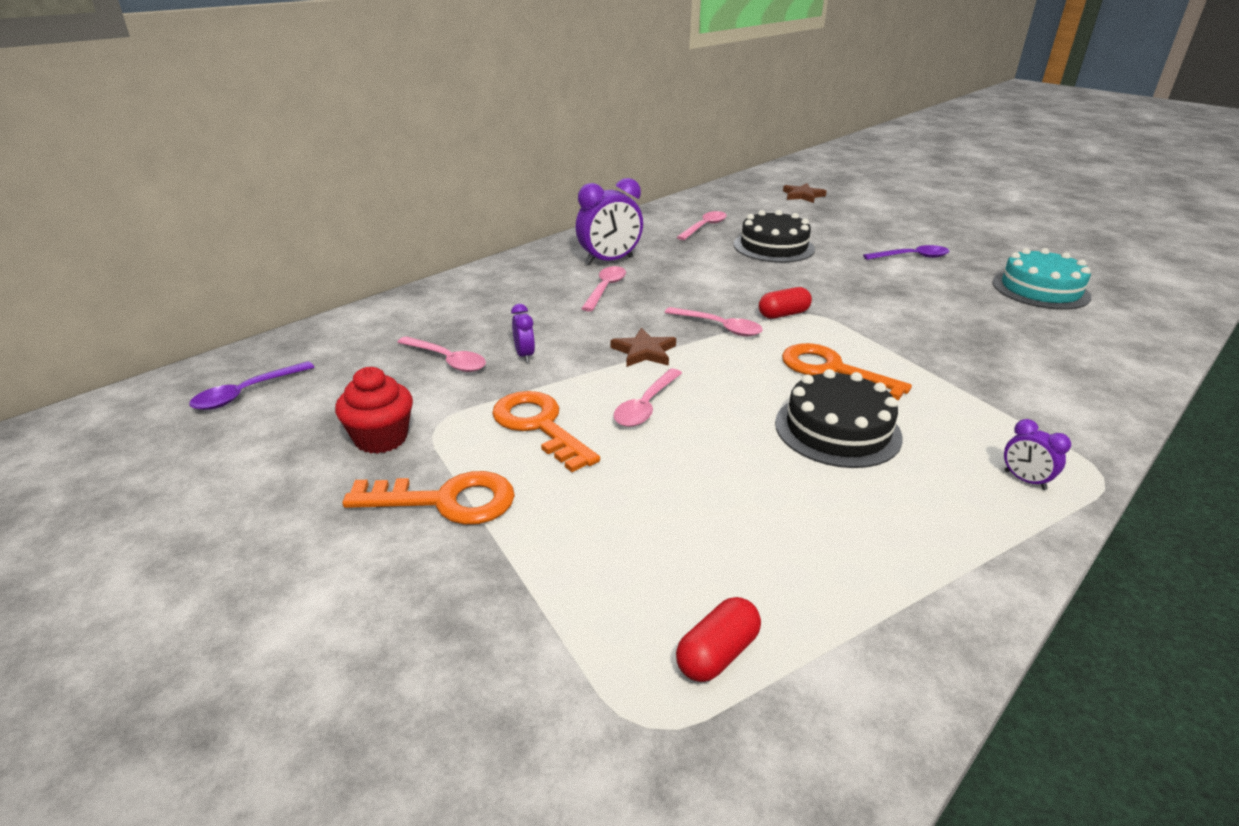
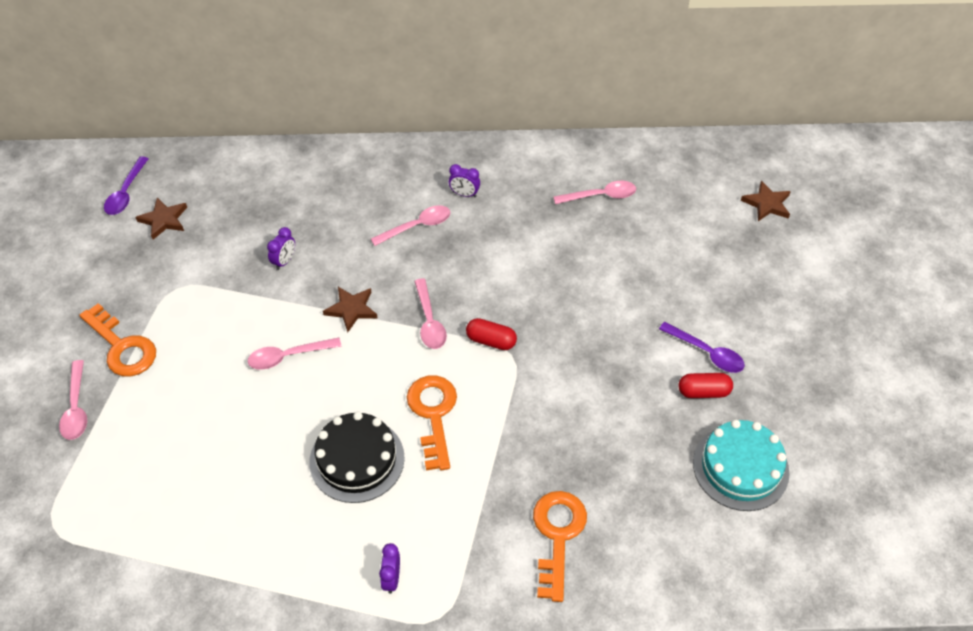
camera: 45 degrees right, 20 degrees up
(247, 393) = (126, 193): purple spoon -> purple spoon turned 75 degrees counterclockwise
(333, 390) = (164, 220): none -> brown star
(381, 438) = (143, 278): red cupcake -> none
(447, 360) = (241, 235): pink spoon -> pink spoon (76, 407)
(539, 426) = (219, 328): orange key -> orange key (557, 536)
(609, 261) = (464, 194): purple clock -> purple clock, size x0.50
(717, 654) = (113, 523): red capsule -> red capsule (703, 392)
(773, 247) = (614, 260): black cake -> none

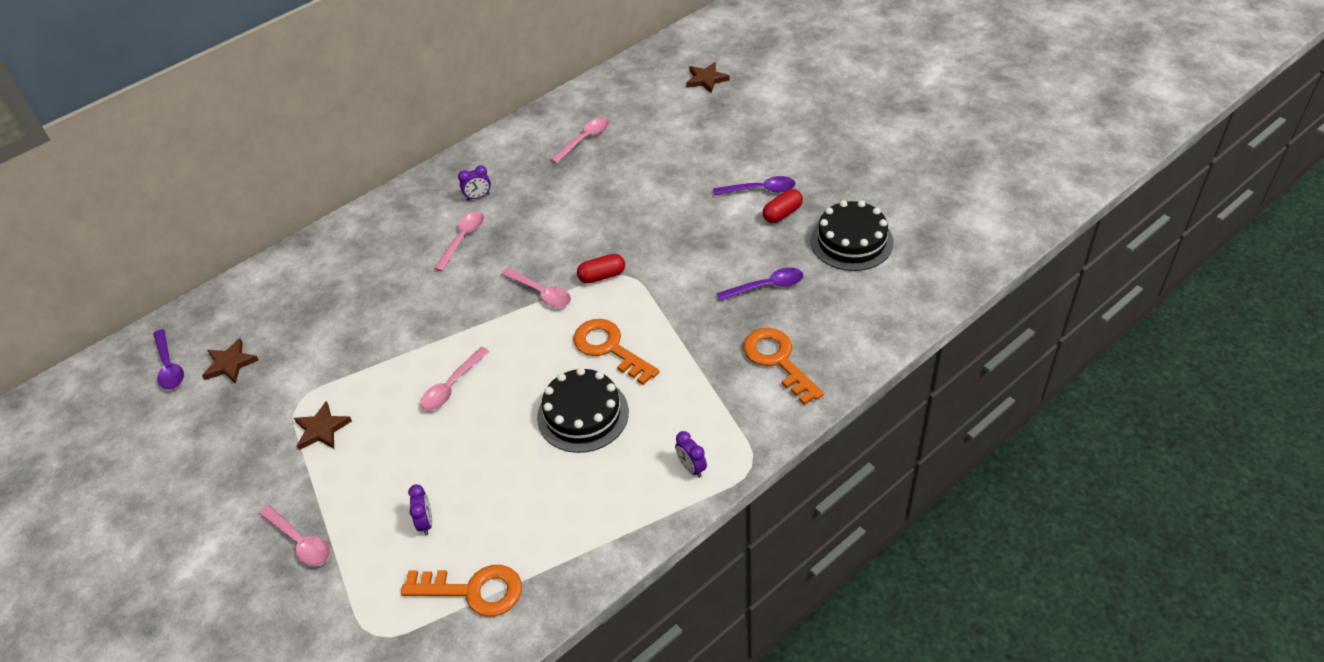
camera: 35 degrees left, 5 degrees down
(122, 347) = (294, 473): orange key -> orange key (473, 591)
(284, 261) = (376, 327): purple clock -> purple clock (426, 522)
(351, 309) = (470, 323): brown star -> brown star (322, 429)
(618, 455) = (766, 286): none -> purple spoon
(740, 467) = (851, 241): turquoise cake -> black cake

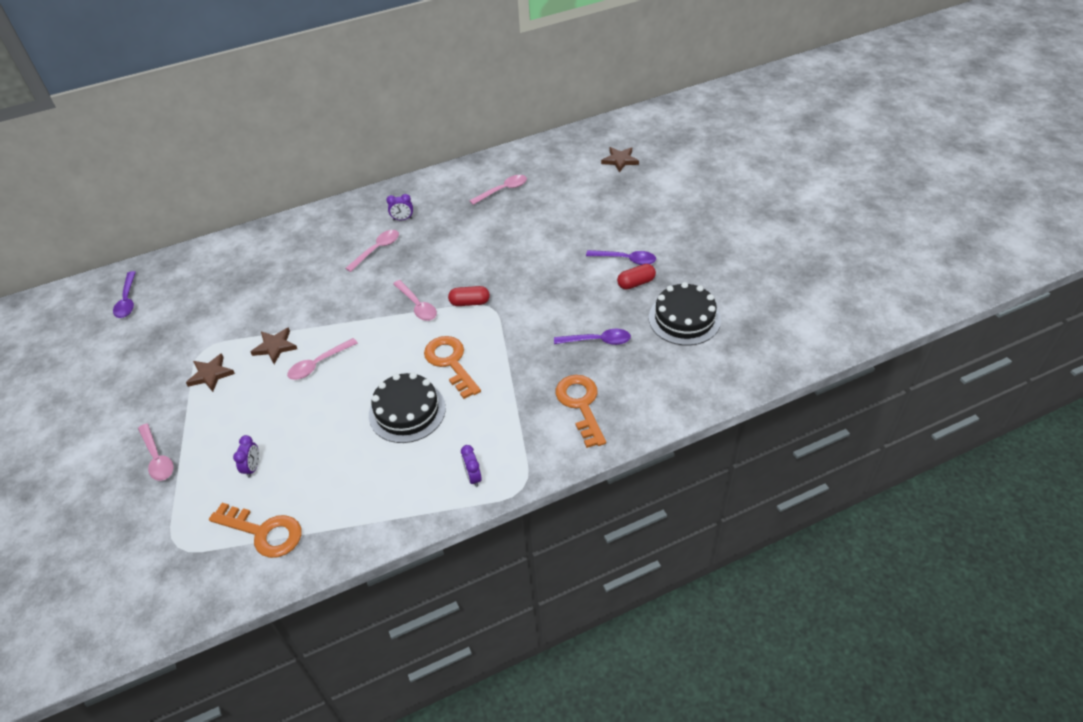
camera: 15 degrees right, 0 degrees up
(230, 364) = (169, 308): brown star -> brown star (275, 347)

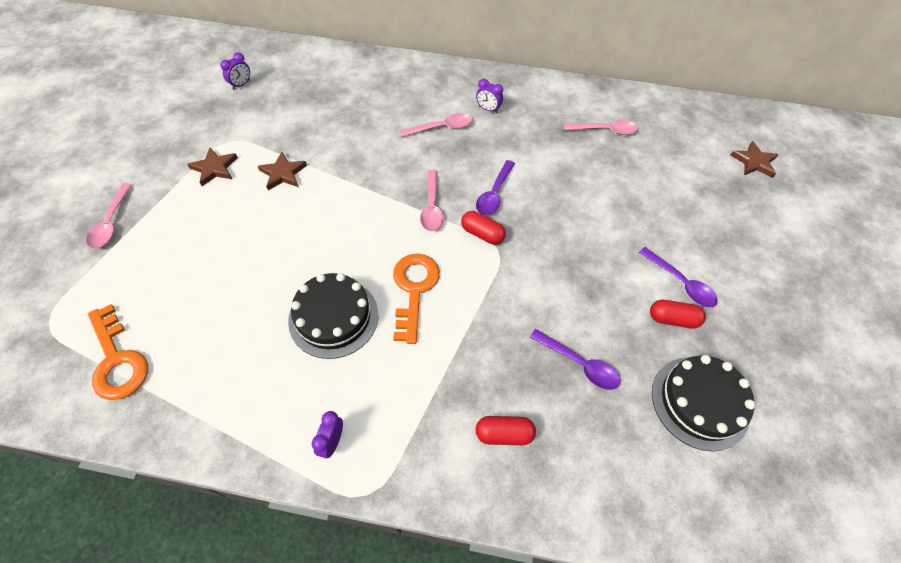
camera: 30 degrees right, 10 degrees up
(127, 300) = (217, 63): purple spoon -> purple spoon (494, 193)
(253, 467) = (166, 284): purple clock -> purple clock (241, 85)
(319, 364) = (302, 214): pink spoon -> none
(581, 405) = (504, 434): orange key -> red capsule

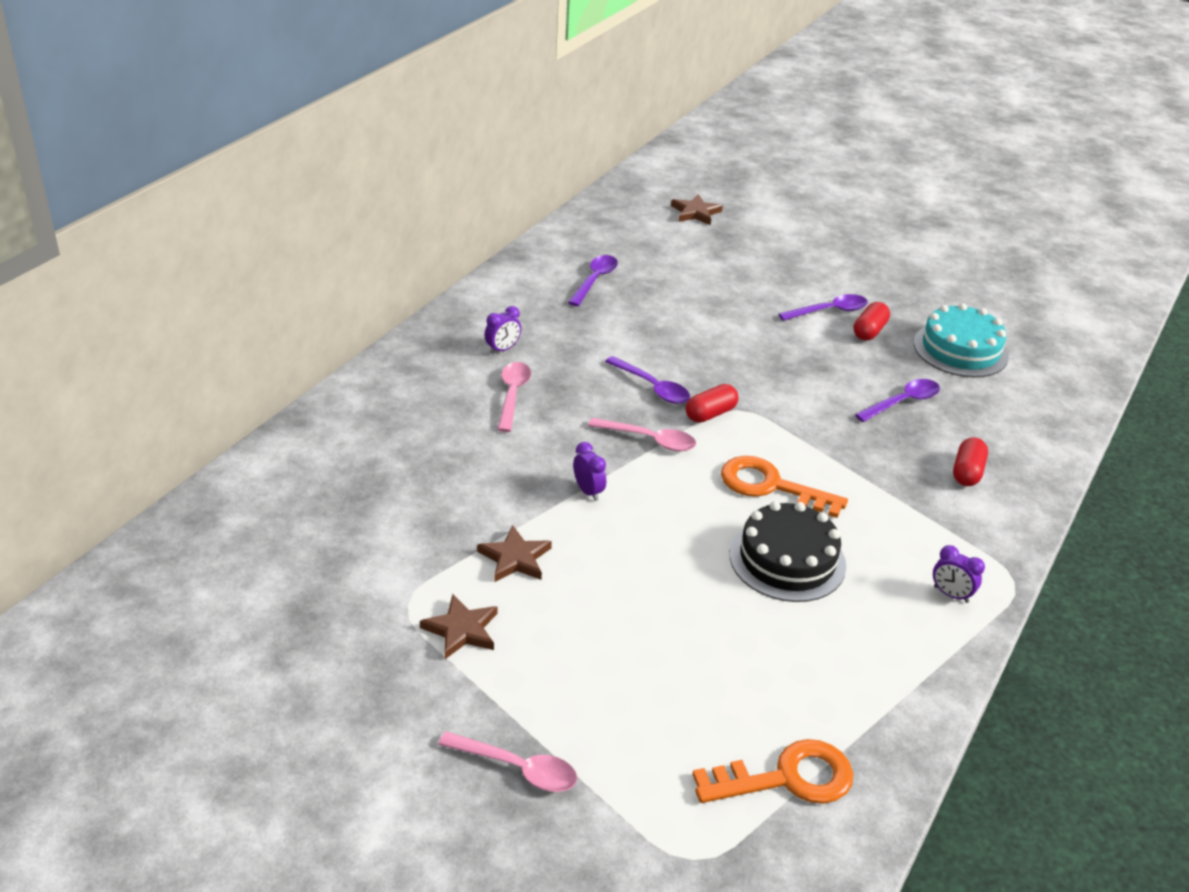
camera: 70 degrees left, 20 degrees down
(241, 85) = (274, 569): purple clock -> purple clock (588, 491)
(604, 130) = (594, 280): pink spoon -> purple spoon
(700, 402) = (960, 349): black cake -> turquoise cake

